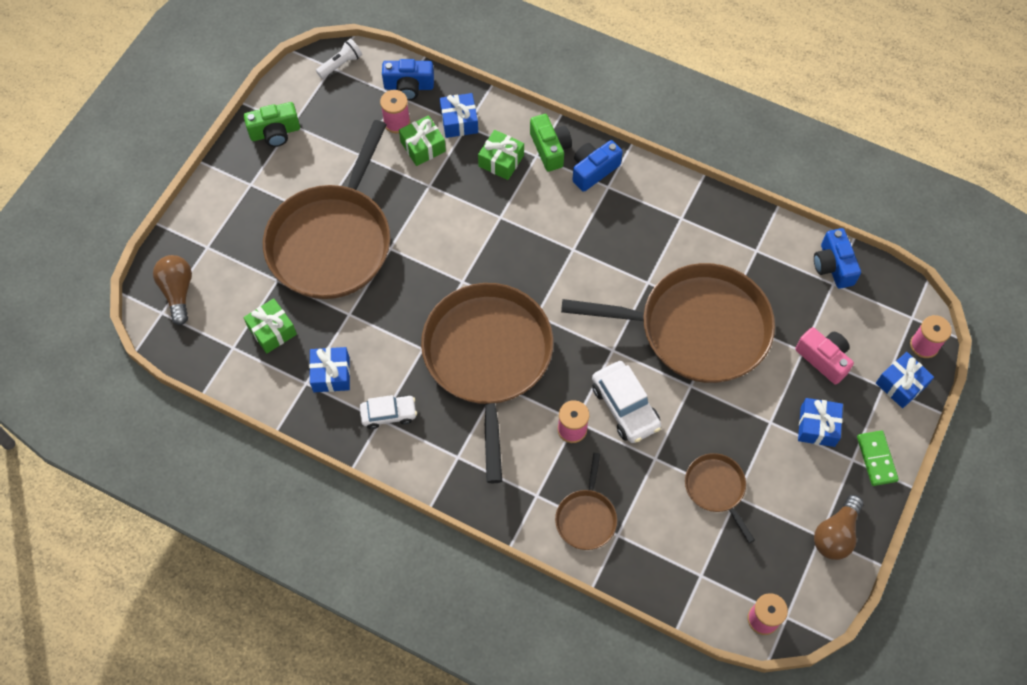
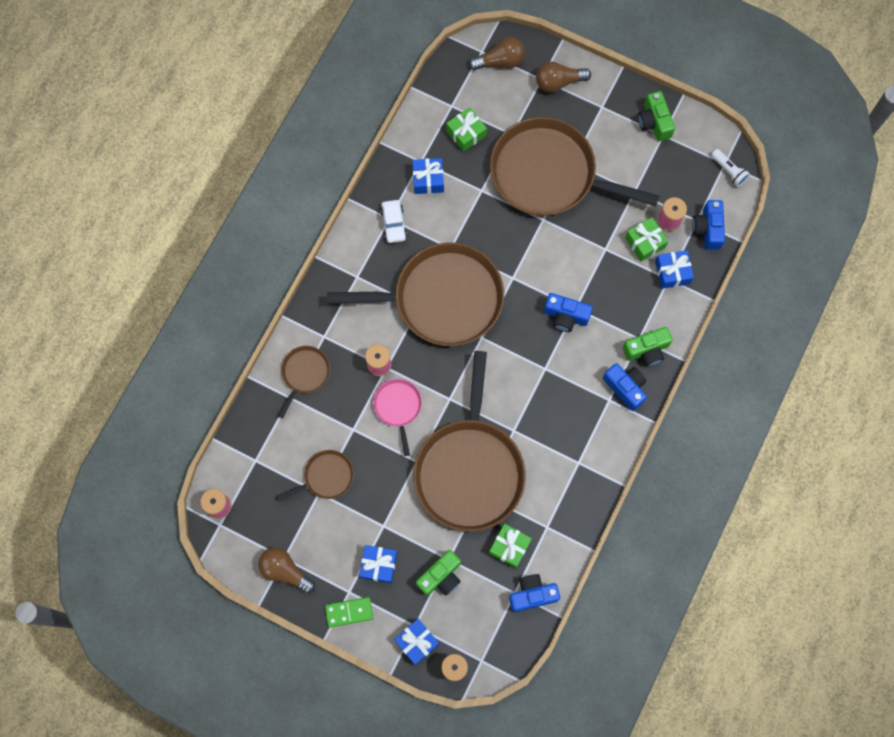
camera: 90 degrees right, 10 degrees up
(213, 229) = (558, 82): none -> brown light bulb
(501, 161) = (633, 308): green gift -> green gift (509, 547)
(510, 227) = (565, 316): none -> blue camera
(586, 517) = (304, 374): brown pan -> brown pan turned 105 degrees clockwise
(625, 407) = (398, 407): white car -> pink pan
(823, 359) = (441, 576): pink camera -> green camera

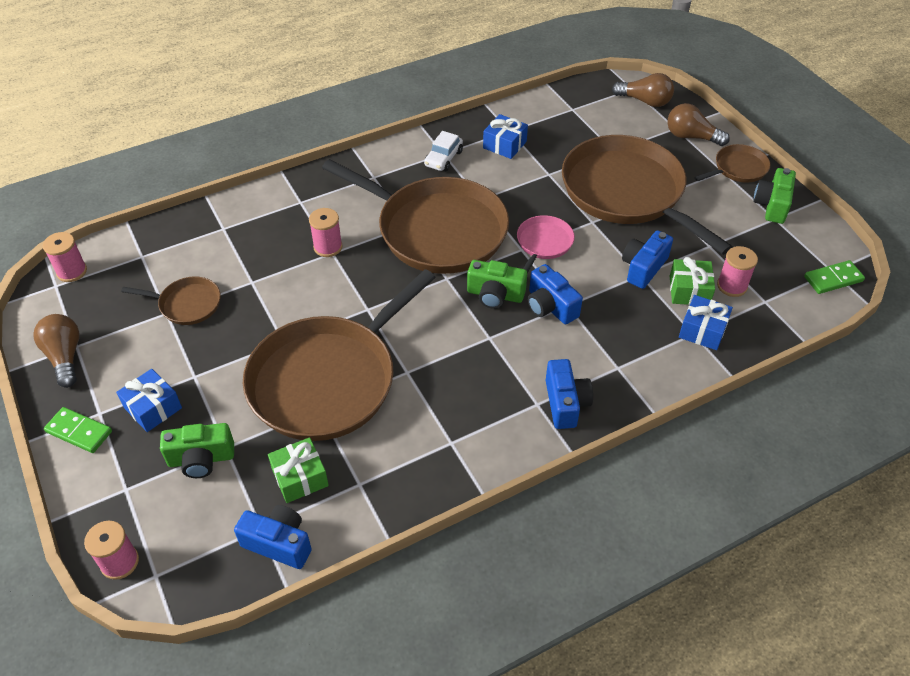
camera: 35 degrees right, 25 degrees down
(304, 374) = (255, 218): brown pan -> brown pan (738, 169)
(398, 407) = (311, 288): pink pan -> pink pan (543, 244)
(417, 642) = (111, 507): blue gift -> none
(466, 133) = (569, 131): green gift -> none
(646, 350) = (618, 383): green camera -> green camera (495, 295)
(707, 229) = (773, 314): blue camera -> blue camera (643, 268)
(729, 171) = (833, 279): white flashlight -> green domino

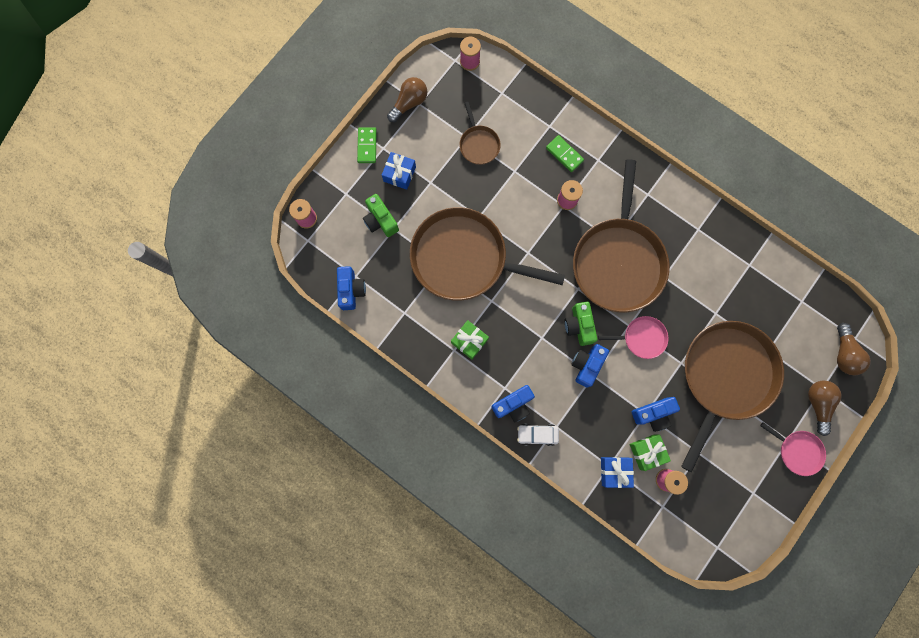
camera: 65 degrees right, 30 degrees up
(300, 477) = (393, 279): green gift -> green gift (469, 341)
(443, 158) = (692, 232): white car -> white car (537, 434)
(504, 145) = (731, 268): blue gift -> none
(643, 268) = (653, 414): blue camera -> blue camera turned 150 degrees clockwise
(738, 169) = (797, 451): brown pan -> pink pan
(772, 205) = (767, 487): green camera -> none
(833, 279) = (709, 549): green domino -> green domino (564, 154)

